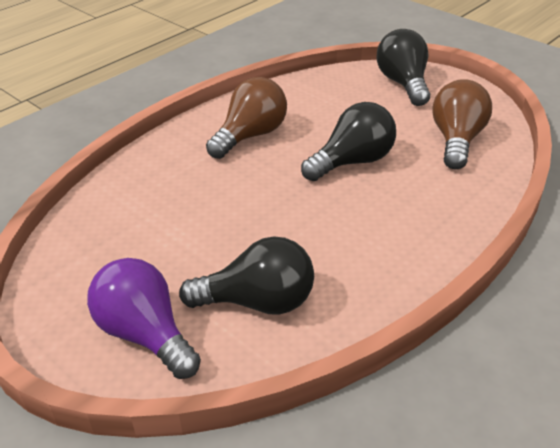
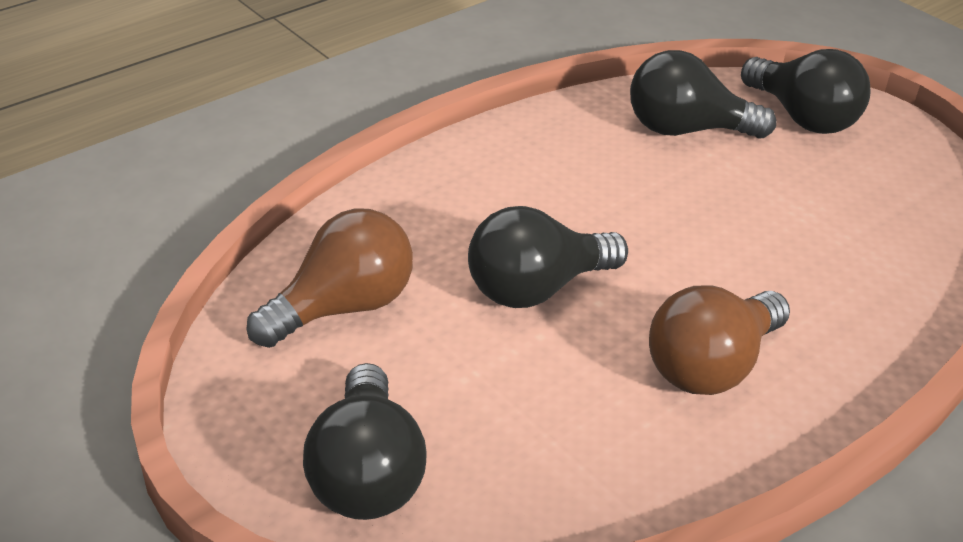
camera: 175 degrees left, 0 degrees up
(145, 334) = (802, 117): purple light bulb -> black light bulb
(456, 140) = (343, 307): brown light bulb -> brown light bulb turned 150 degrees counterclockwise

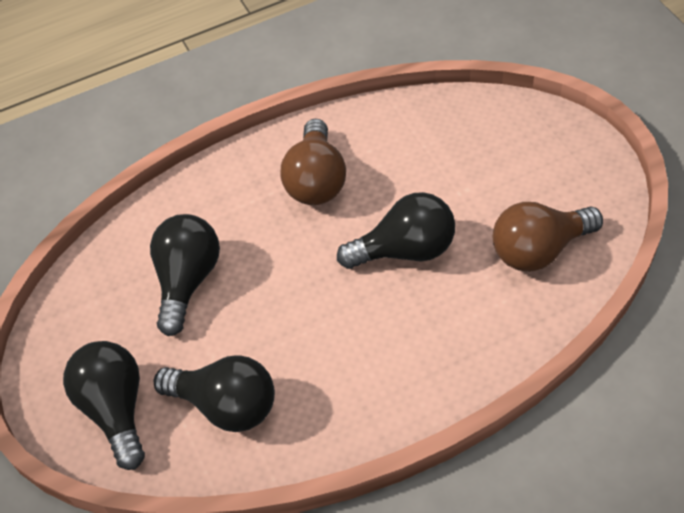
camera: 160 degrees left, 15 degrees up
(366, 473) = (530, 139): black light bulb -> black light bulb (187, 280)
(711, 366) = (316, 180): brown light bulb -> brown light bulb turned 120 degrees clockwise

